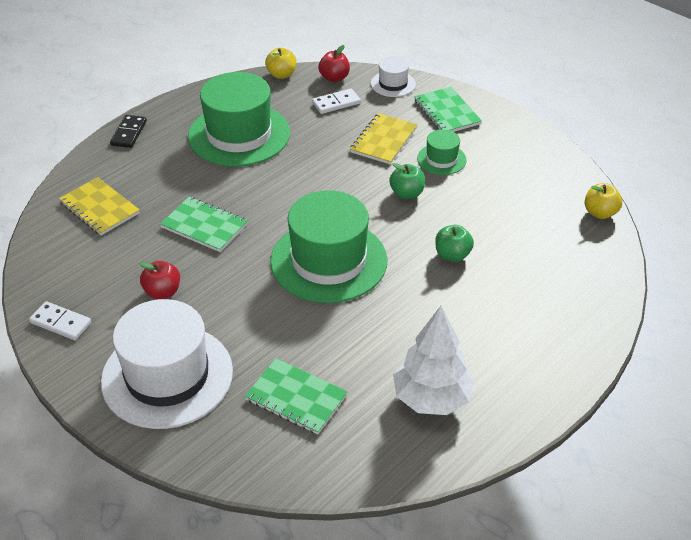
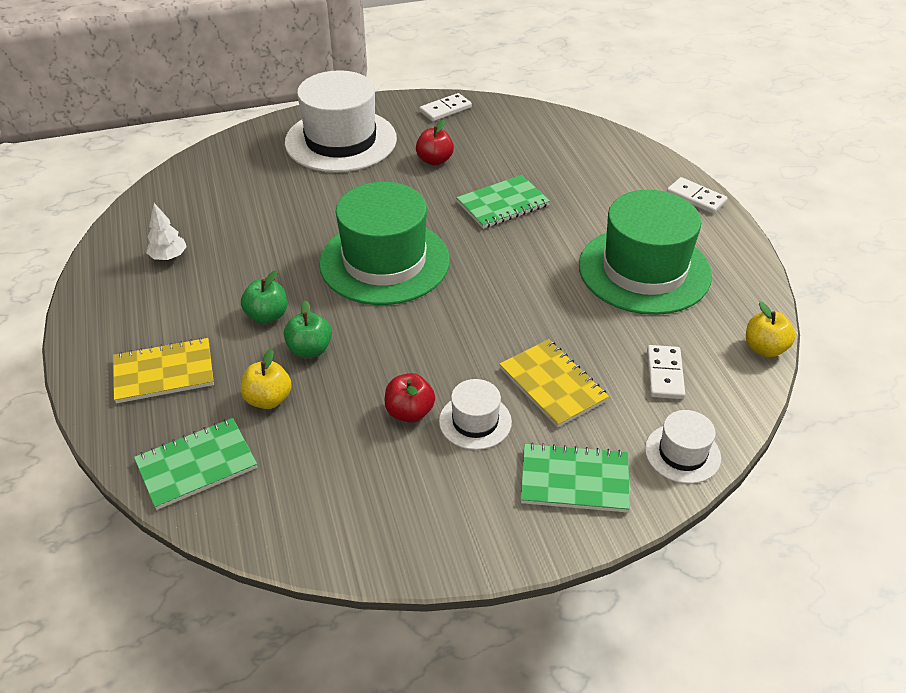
camera: 120 degrees right, 0 degrees up
(99, 208) = (578, 155): yellow notebook -> yellow notebook (164, 373)
(129, 133) = (696, 198): black domino -> white domino
(296, 398) = (252, 190): green notebook -> green notebook (196, 465)
(334, 78) = (731, 397): red apple -> red apple (409, 412)
(407, 193) = (436, 360): green apple -> green apple (267, 316)
(431, 398) = (169, 257): white tree -> white tree, size x0.51
(441, 159) = (475, 421): green hat -> white hat
(600, 213) = (247, 526): yellow apple -> yellow apple (268, 399)

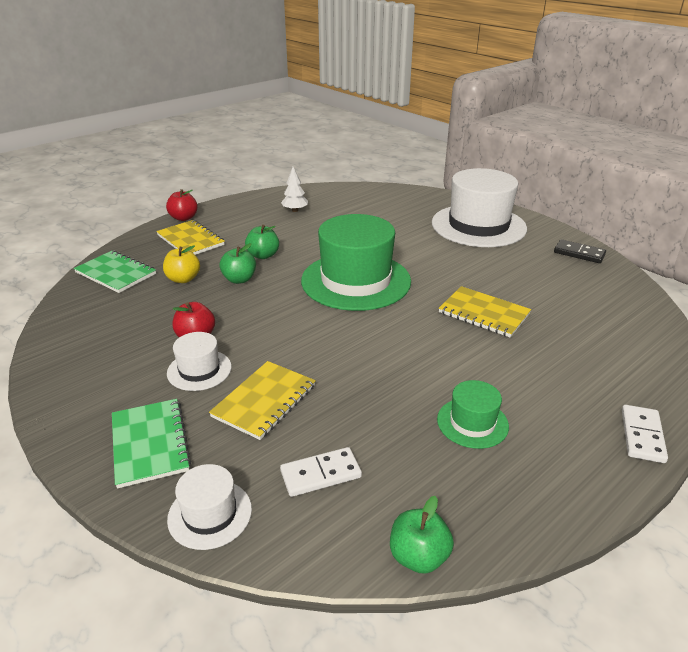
camera: 65 degrees right, 10 degrees down
(434, 160) = (503, 267): red apple -> red apple (184, 218)
(445, 109) = (579, 253): white domino -> black domino
(502, 204) = (484, 313): green notebook -> yellow notebook
(644, 270) = (472, 423): green hat -> green hat, size x0.47
(764, 348) = (418, 556): yellow apple -> green apple

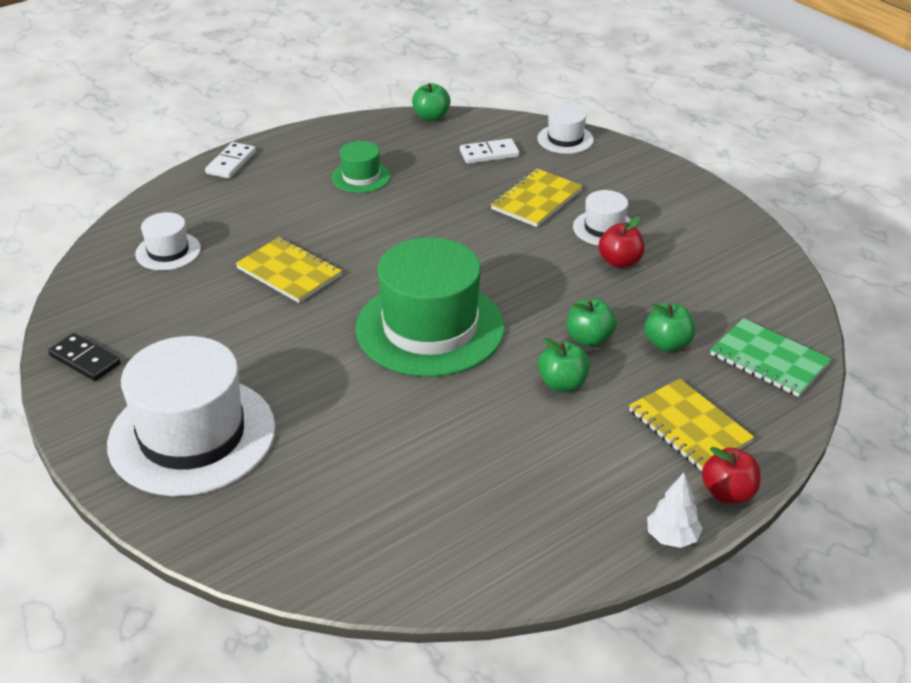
camera: 175 degrees left, 5 degrees up
(149, 443) = (625, 176): green notebook -> none
(183, 279) = (667, 344): yellow apple -> green apple
(295, 210) = (517, 505): white tree -> white tree (672, 537)
(601, 325) = (168, 251): none -> white hat

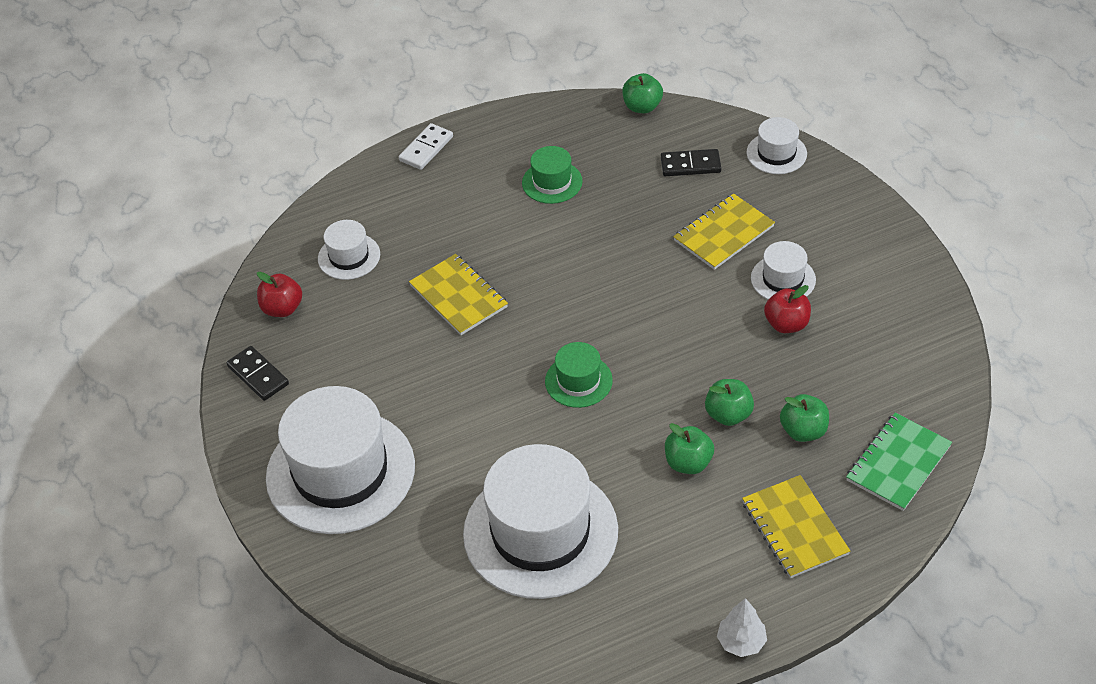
camera: 15 degrees right, 10 degrees up
(426, 463) = (540, 532): none -> white hat
(430, 328) = (578, 381): green hat -> green hat, size x0.47
(489, 154) = (690, 165): white domino -> black domino
(728, 493) = (807, 605): red apple -> red apple (282, 308)
(769, 360) = (898, 463): green notebook -> green notebook turned 75 degrees clockwise

